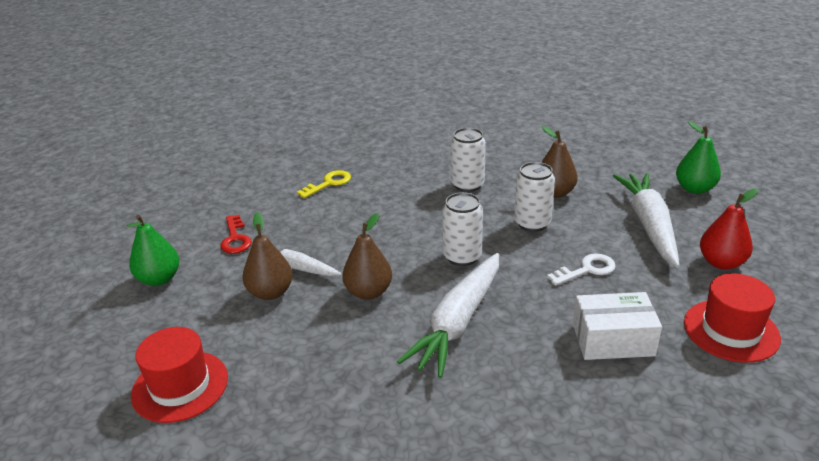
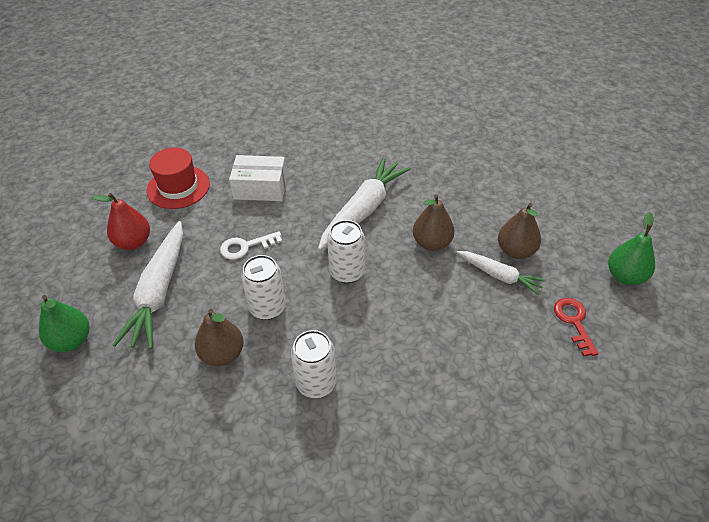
camera: 175 degrees left, 15 degrees up
(180, 386) = (555, 183): red hat -> none
(329, 183) = (489, 411): yellow key -> none

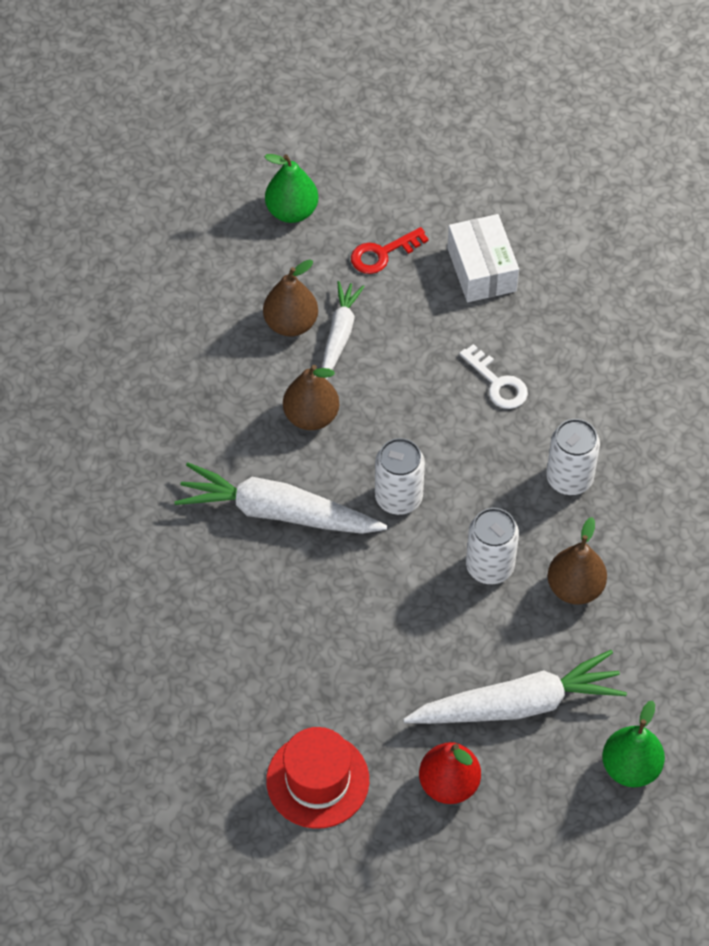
camera: 110 degrees left, 10 degrees up
(246, 246) = (401, 633): white key -> white key (497, 383)
(260, 188) = (279, 662): white box -> white box (481, 269)

